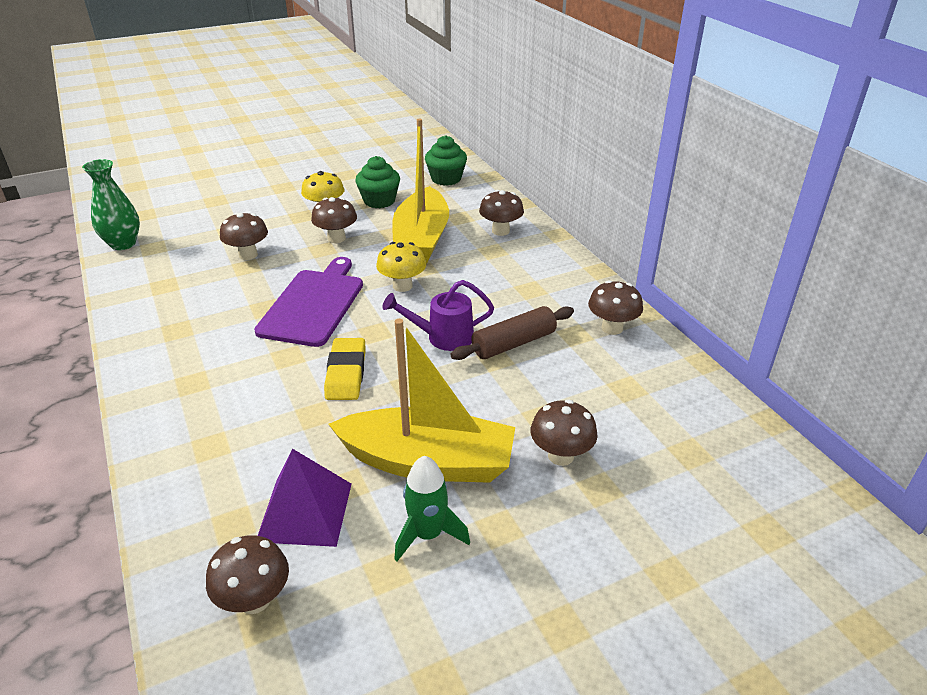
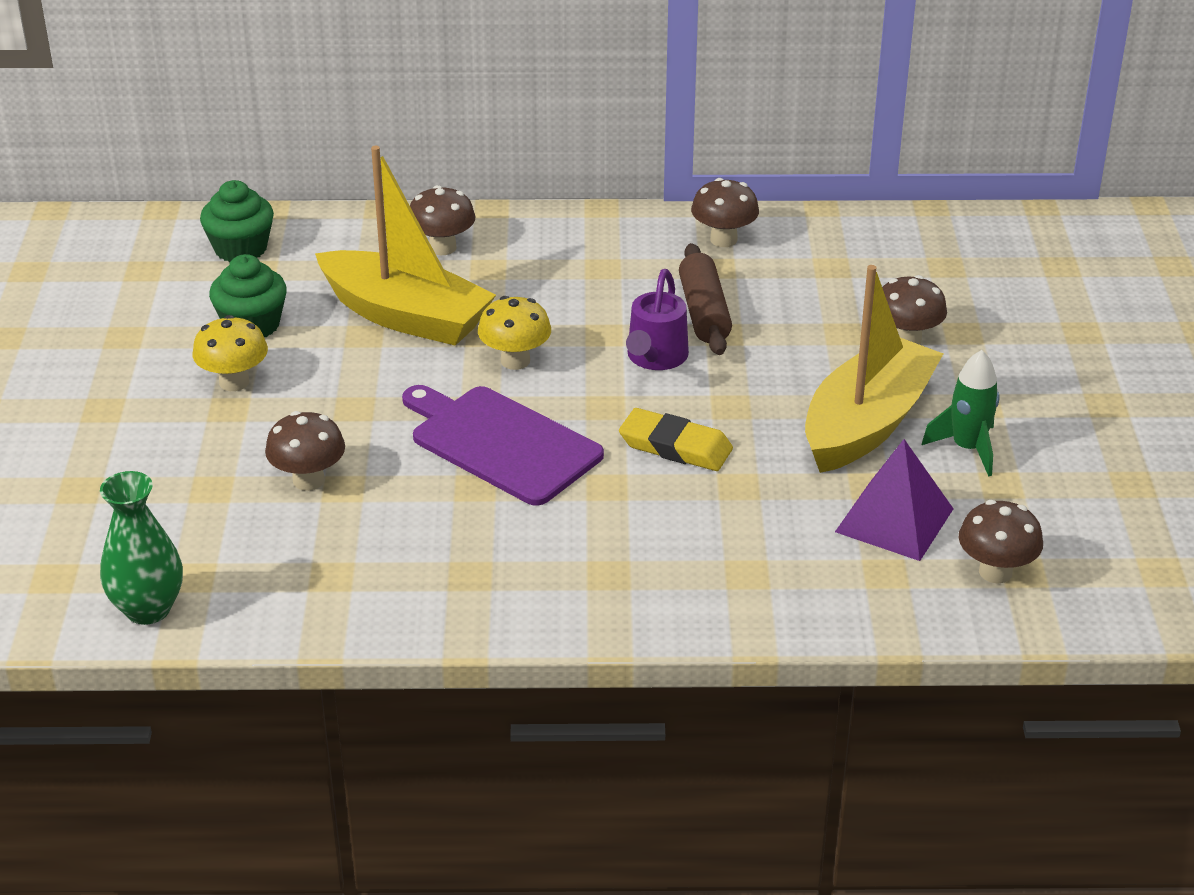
camera: 65 degrees left, 0 degrees up
(336, 238) = (334, 389): brown mushroom -> none

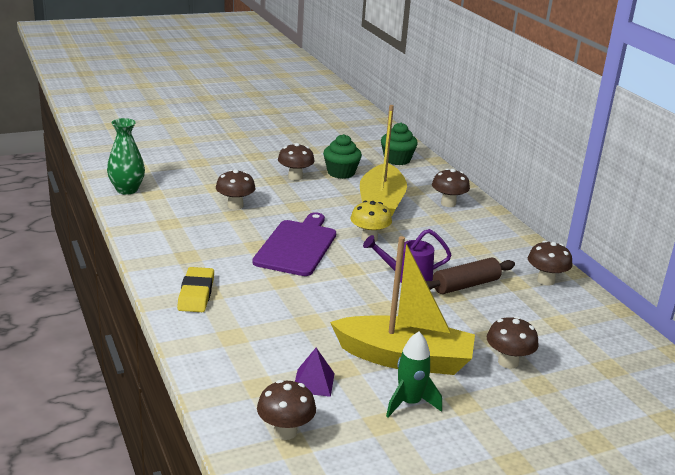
camera: 65 degrees right, 10 degrees down
(234, 382) = (295, 177): yellow mushroom -> brown mushroom
(675, 446) = (331, 296): yellow eraser -> yellow eraser (196, 294)
(894, 520) = (313, 382): purple pyramid -> purple pyramid, size x0.62

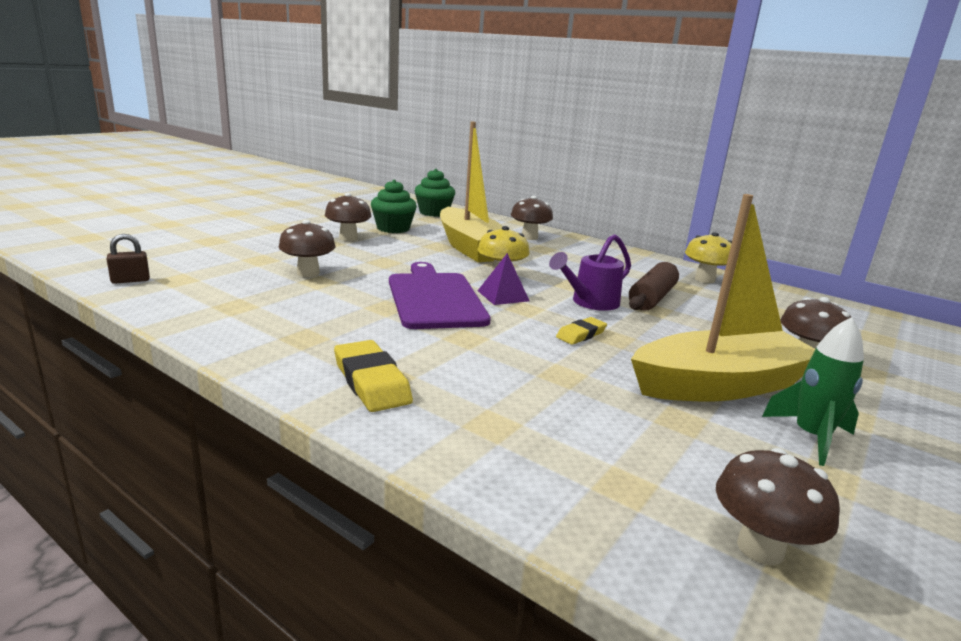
camera: 30 degrees left, 5 degrees down
(127, 190) = (130, 280): green vase -> brown padlock
(313, 382) = (679, 452): purple pyramid -> purple pyramid (503, 295)
(362, 299) = (581, 334): none -> yellow eraser
(545, 280) = (704, 279): brown mushroom -> yellow mushroom

